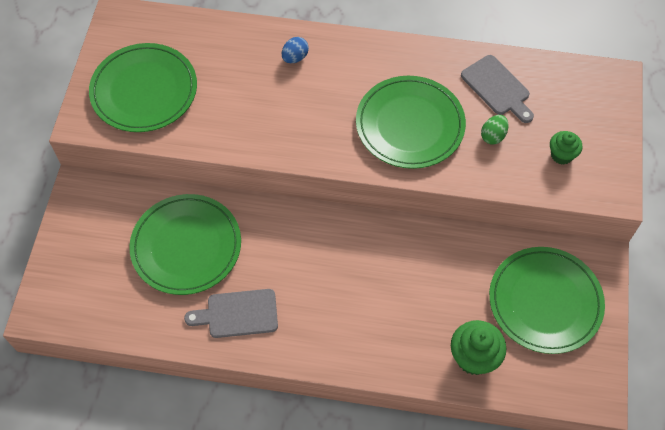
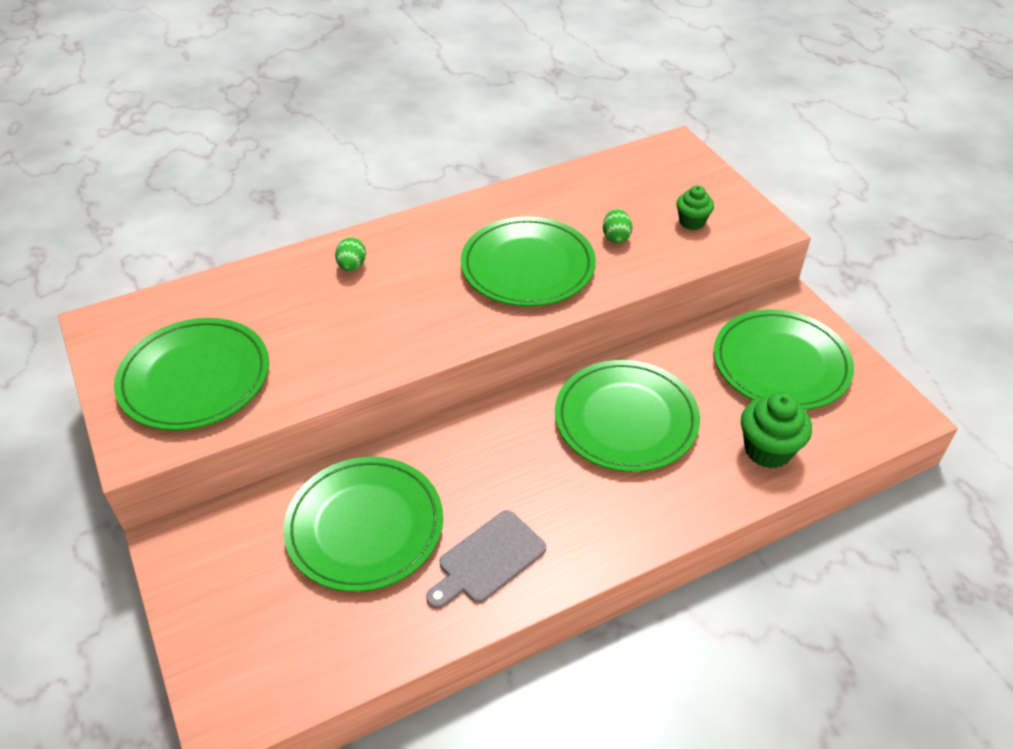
camera: 35 degrees left, 15 degrees down
(295, 57) = (352, 266): blue egg -> green egg
(399, 275) = (626, 419): none -> green plate
(497, 88) = (581, 199): grey cutting board -> none

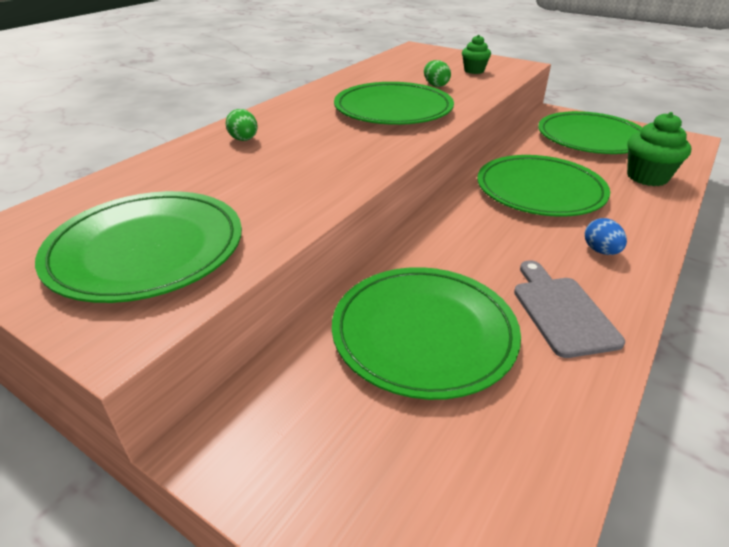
camera: 30 degrees left, 10 degrees down
(488, 559) = (562, 312): grey cutting board -> grey cutting board turned 150 degrees clockwise
(595, 518) = (600, 251): none -> blue egg

